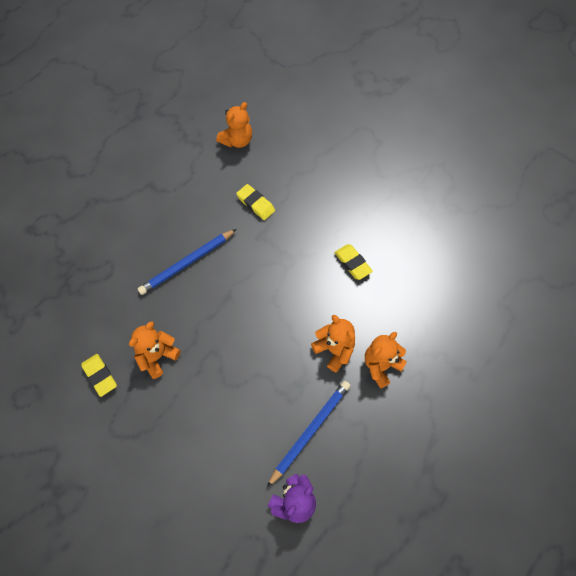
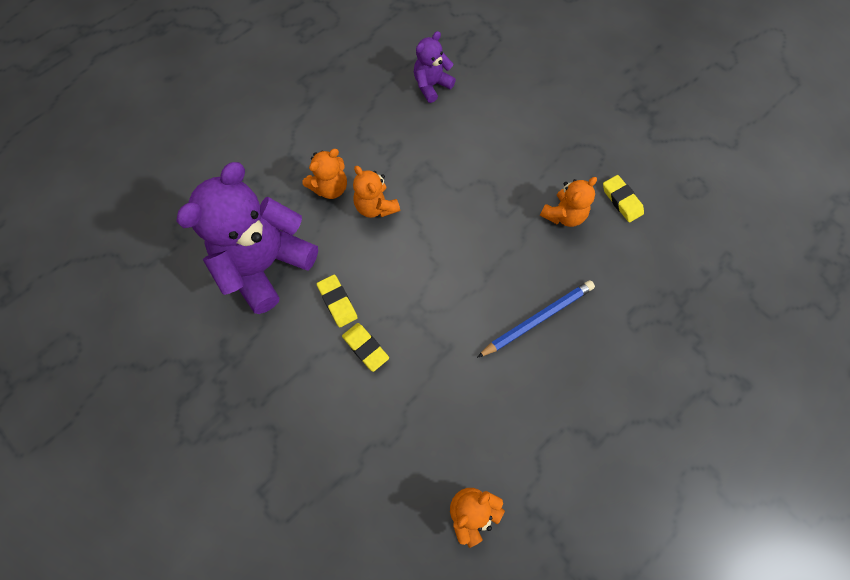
camera: 175 degrees left, 5 degrees up
(255, 204) = (450, 397): yellow eraser -> yellow eraser (365, 348)
(310, 431) = (411, 136): blue pencil -> none
(421, 289) = (265, 264): none -> purple teddy bear

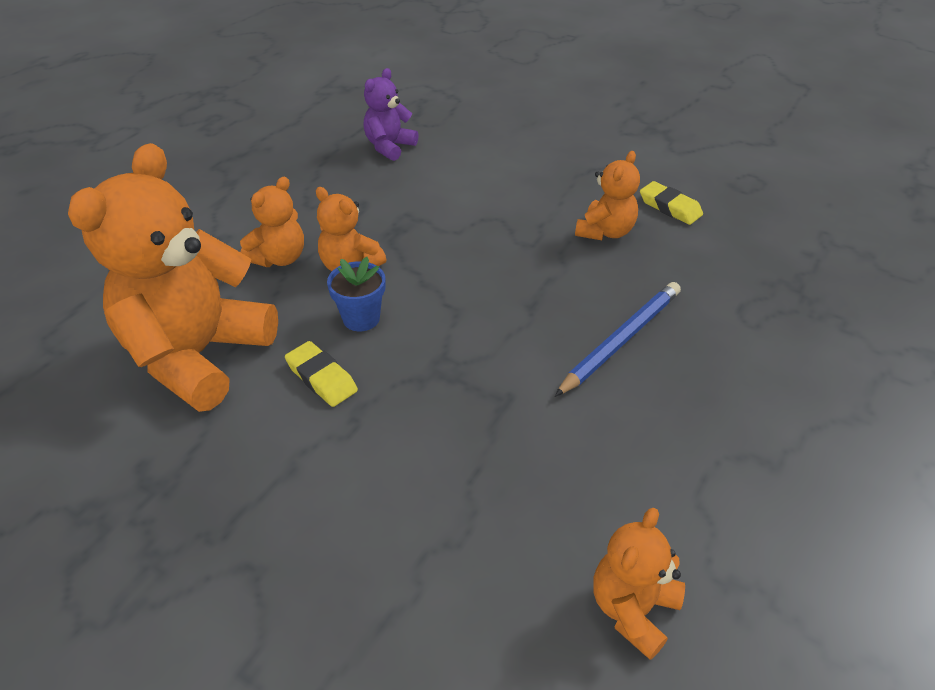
camera: 15 degrees left, 25 degrees down
(265, 264) = (198, 355): purple teddy bear -> orange teddy bear
(365, 348) = (380, 424): yellow eraser -> none
(372, 257) = (361, 318): none -> blue flower pot

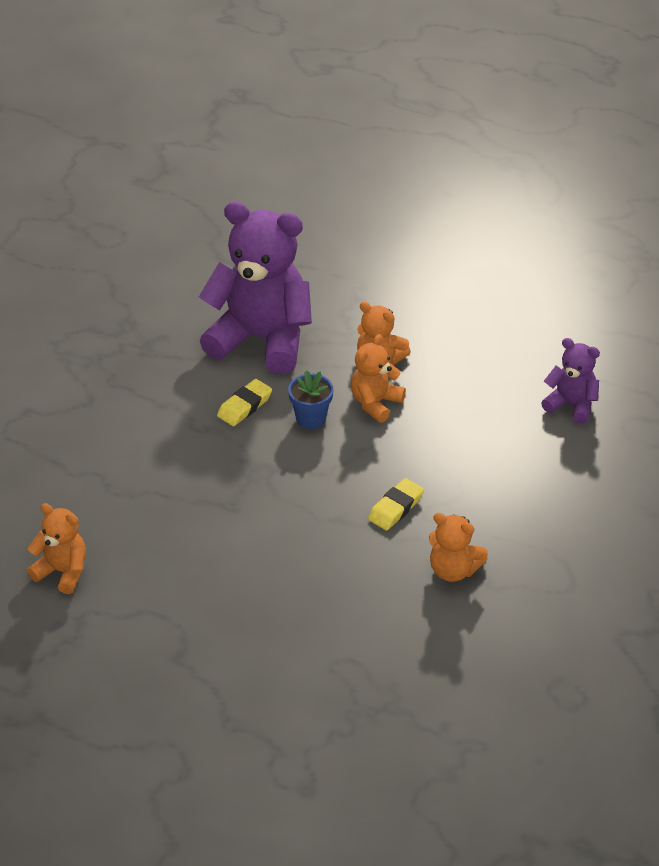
camera: 85 degrees right, 0 degrees up
(198, 355) = (261, 339): orange teddy bear -> purple teddy bear
(621, 340) = (302, 576): blue pencil -> none
(670, 207) = (505, 622): yellow eraser -> yellow eraser (395, 508)

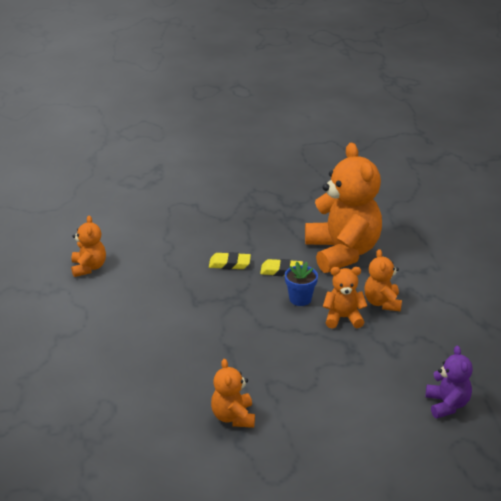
camera: 55 degrees right, 10 degrees down
(261, 339) = (342, 252): purple teddy bear -> orange teddy bear
(395, 508) = (262, 367): yellow eraser -> yellow eraser (229, 264)

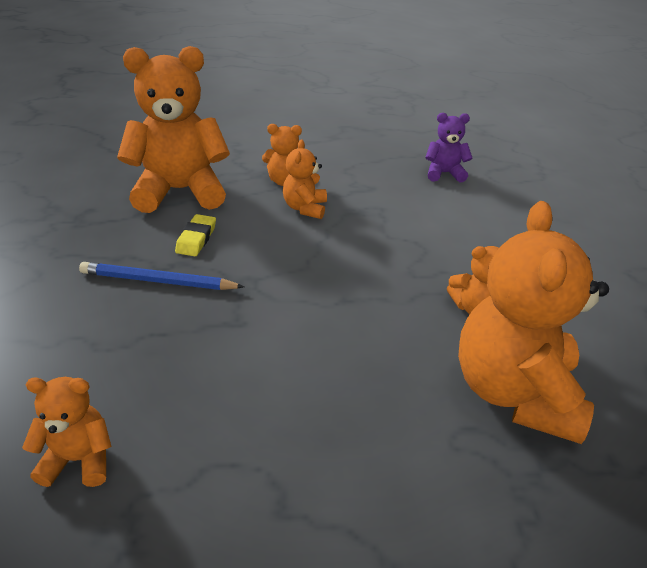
camera: 85 degrees left, 5 degrees up
(147, 432) = (514, 392): none -> orange teddy bear
(229, 264) = (158, 281): yellow eraser -> blue pencil
(300, 299) = (261, 232): blue flower pot -> none

